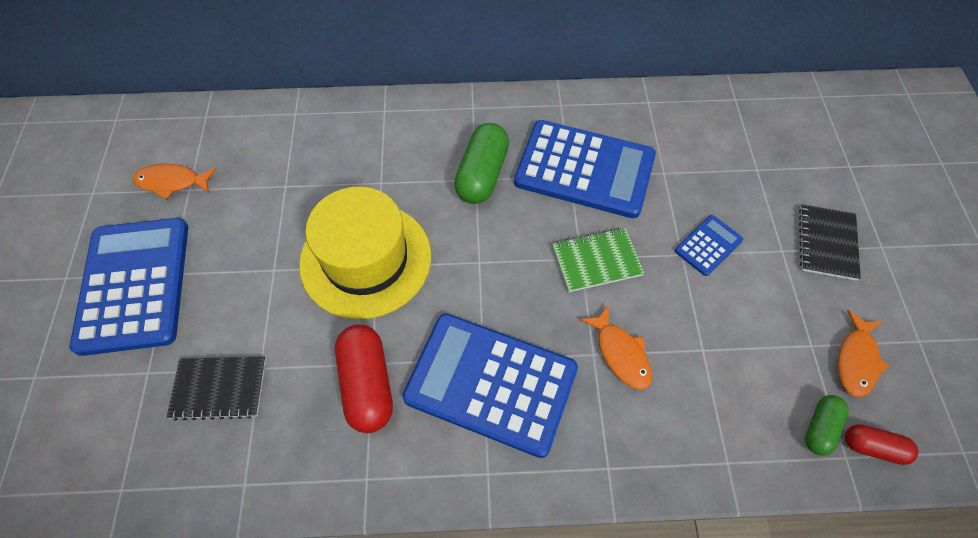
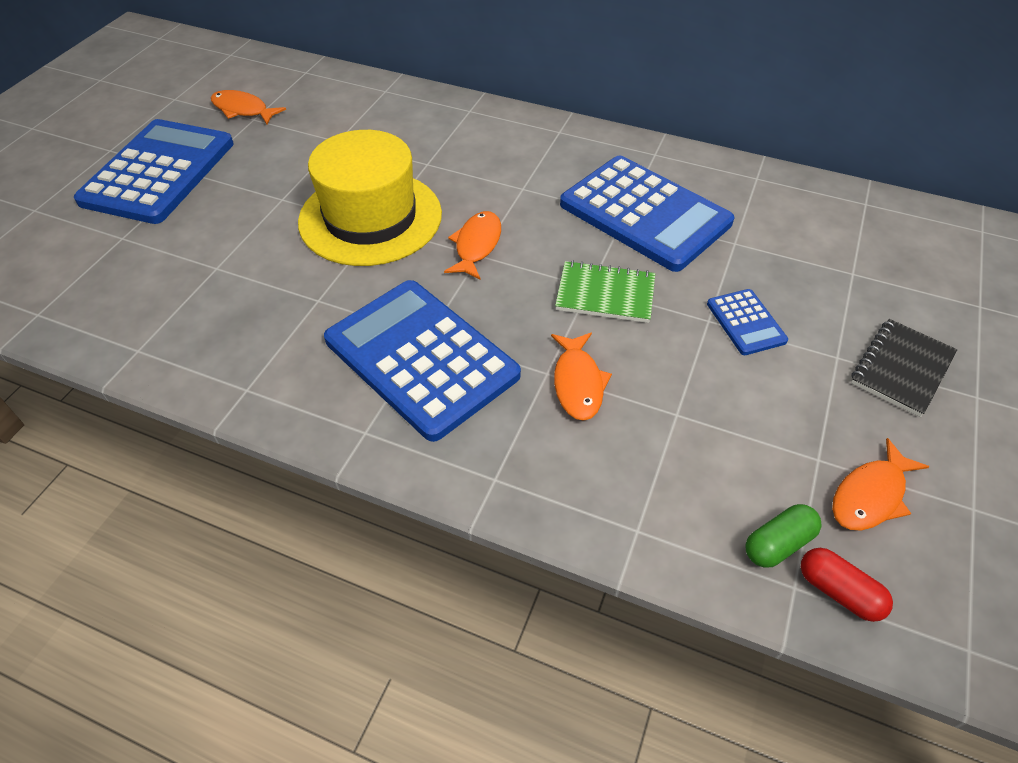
camera: 25 degrees right, 10 degrees down
(219, 388) = (171, 270): black notebook -> none
(367, 384) = (301, 314): red capsule -> none
(471, 253) = (476, 245): none -> orange fish
(482, 175) = (532, 186): green capsule -> none
(708, 245) = (746, 322): blue calculator -> blue calculator turned 90 degrees clockwise

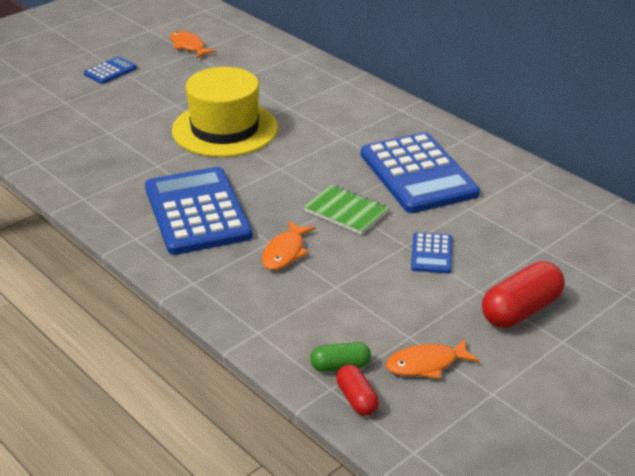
camera: 25 degrees right, 15 degrees down
(159, 172) = (110, 71): blue calculator -> blue calculator, size x0.45
(476, 245) = (282, 162): orange fish -> none
(901, 369) = (521, 310): black notebook -> red capsule

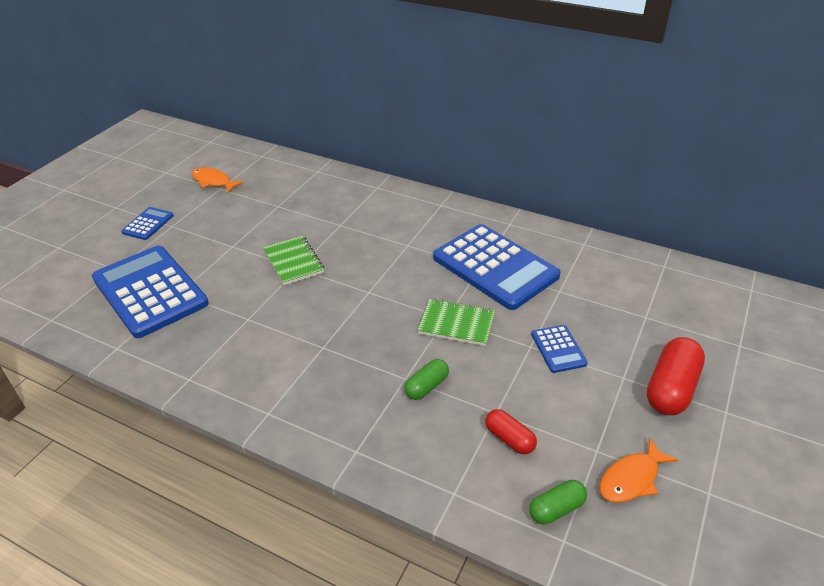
camera: 20 degrees left, 5 degrees up
(197, 212) = (316, 363): blue calculator -> blue calculator (150, 291)
(225, 129) = (293, 262): yellow hat -> green notebook
(285, 252) = (426, 386): orange fish -> green capsule
(357, 399) = (596, 546): red capsule -> red capsule (509, 439)

